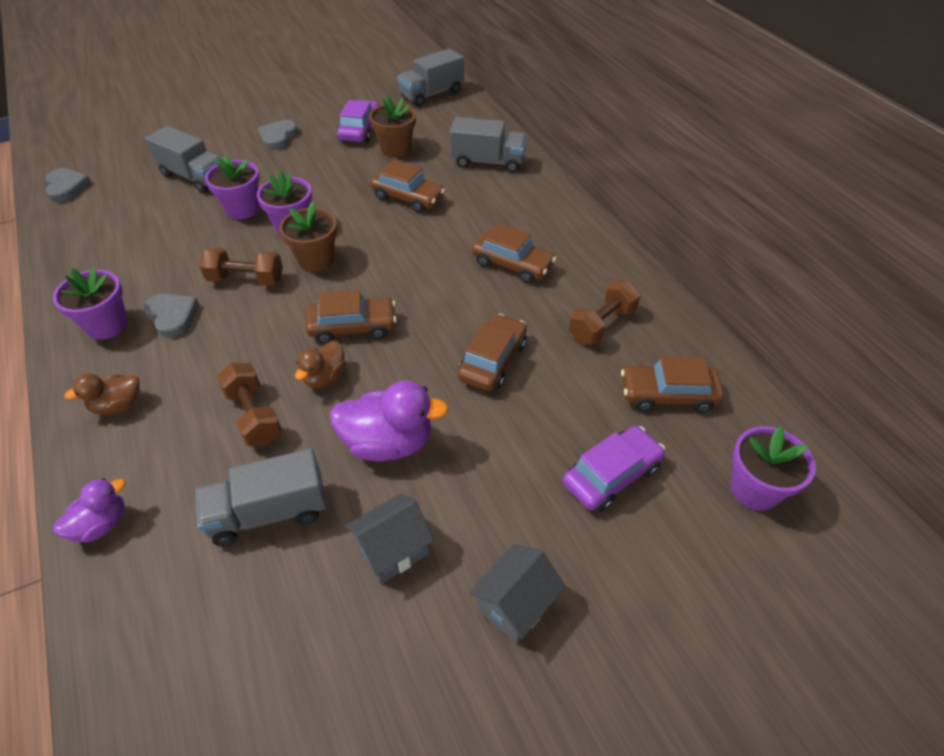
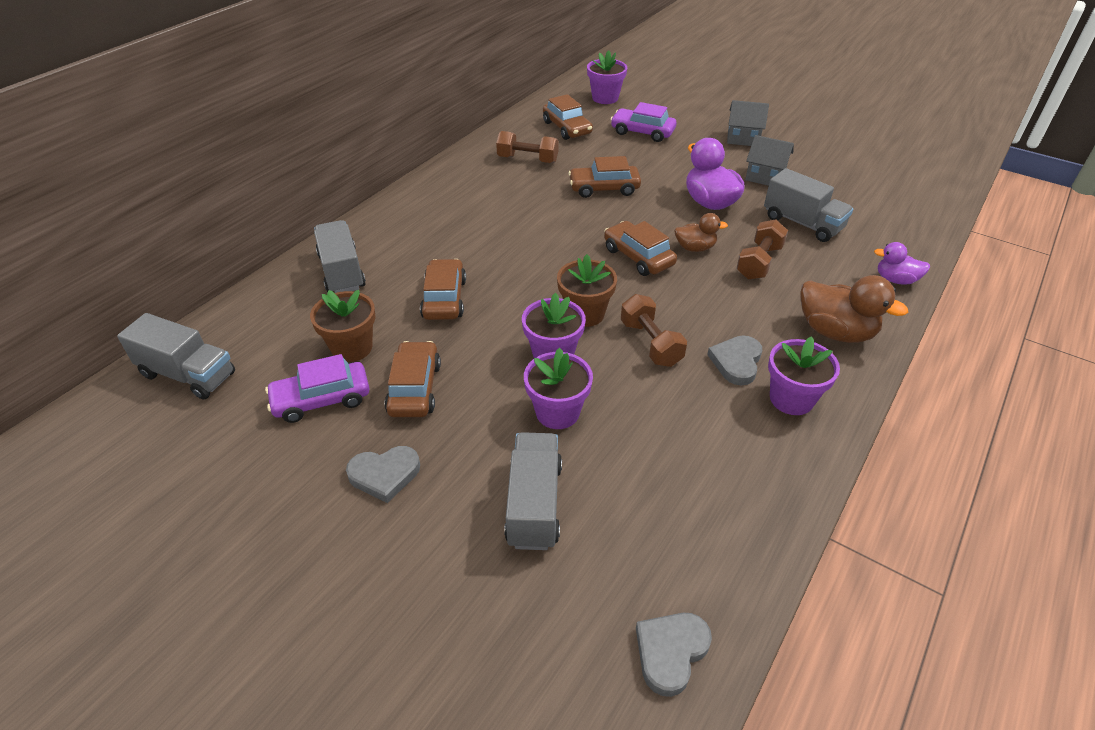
camera: 120 degrees left, 5 degrees down
(118, 405) = (835, 332): brown duck -> brown duck, size x1.68
(512, 264) = (496, 210): brown car -> brown car (414, 388)

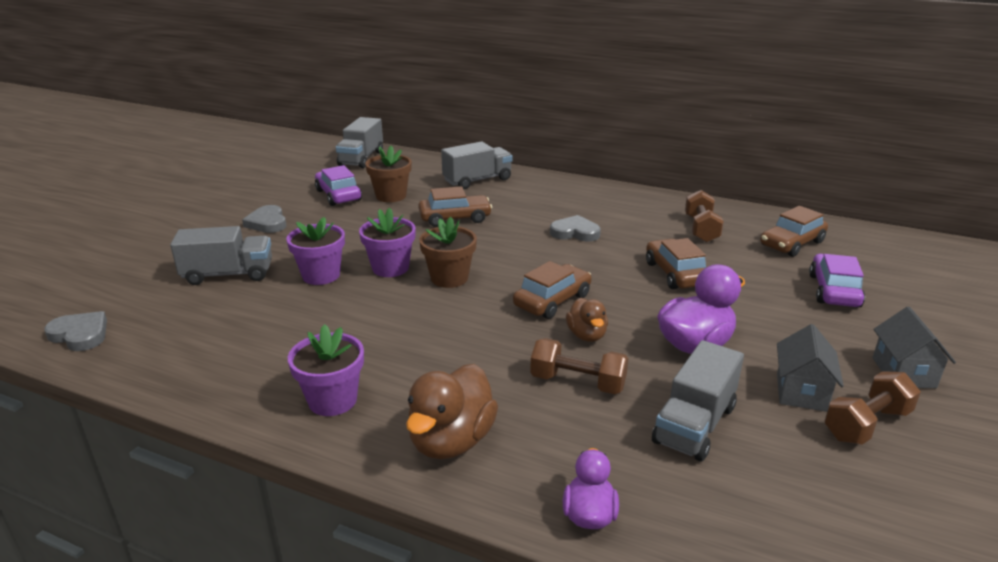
camera: 80 degrees right, 15 degrees down
(414, 388) = (349, 221): brown car -> none
(605, 98) = (898, 261): purple flower pot -> none
(650, 343) = (412, 313): brown dumbbell -> brown dumbbell (866, 424)
(736, 362) = (388, 364): grey heart -> grey heart (575, 232)

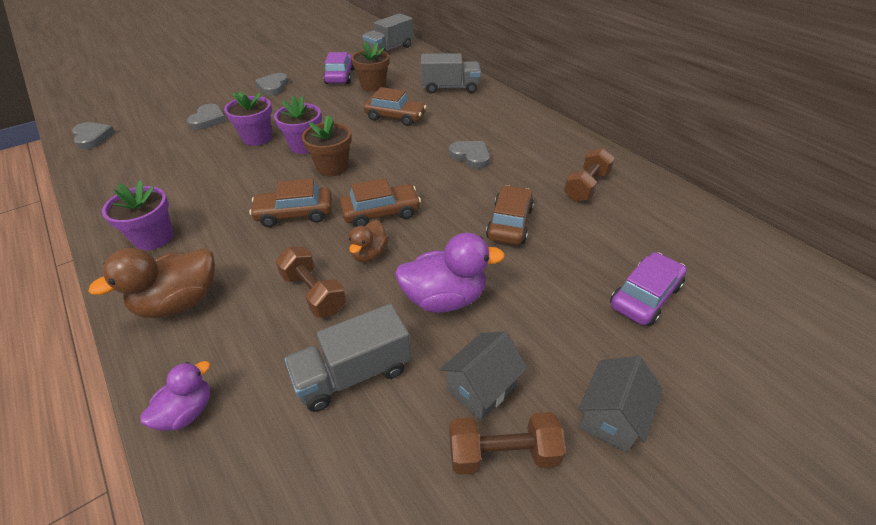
camera: 30 degrees right, 15 degrees up
(228, 274) = (208, 120): grey truck -> grey heart
(791, 244) = (661, 230): brown car -> brown car (294, 214)

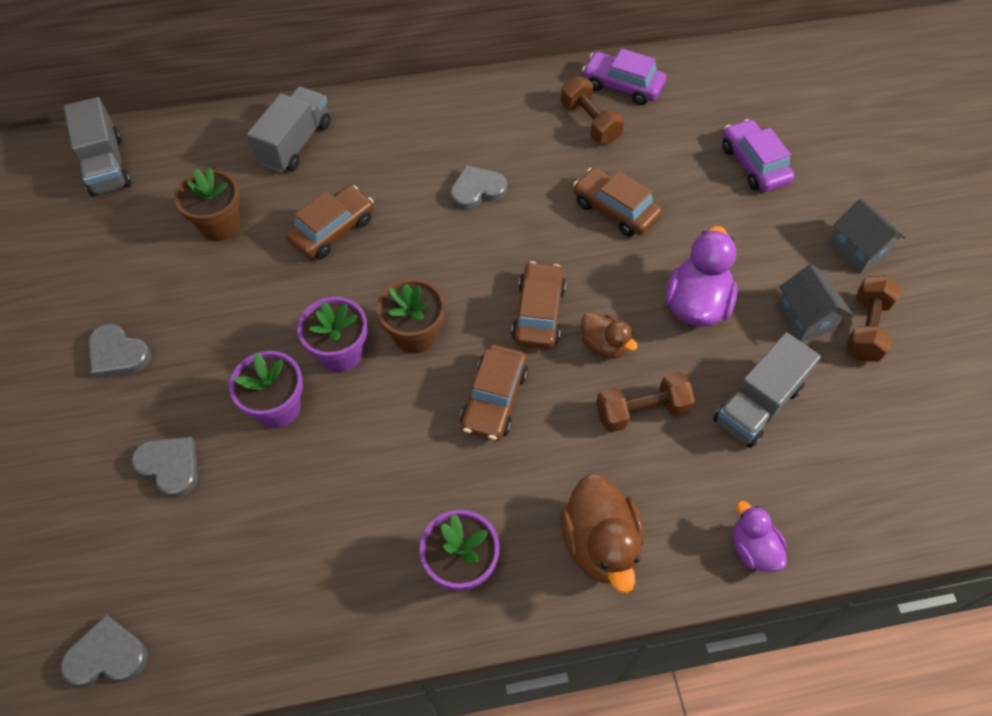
camera: 65 degrees left, 15 degrees up
(340, 76) = (153, 256): purple car -> purple car (622, 86)
(353, 373) = (757, 404): grey truck -> grey truck turned 45 degrees clockwise

